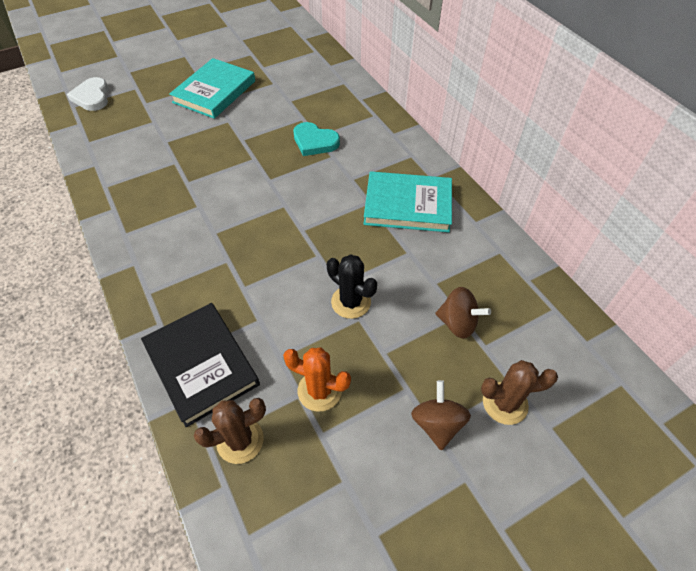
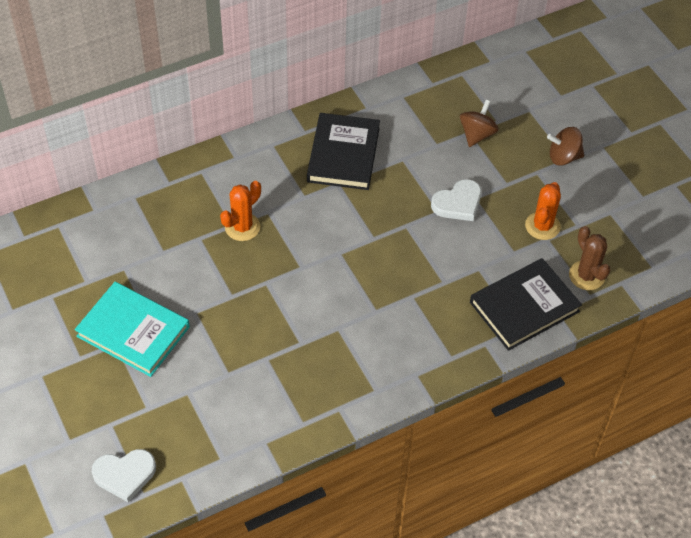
camera: 90 degrees left, 0 degrees up
(314, 142) = (242, 227): turquoise heart -> orange cactus
(351, 302) = (458, 203): black cactus -> white heart
(407, 205) = (343, 154): turquoise book -> black book
(505, 403) = (544, 117): brown cactus -> none

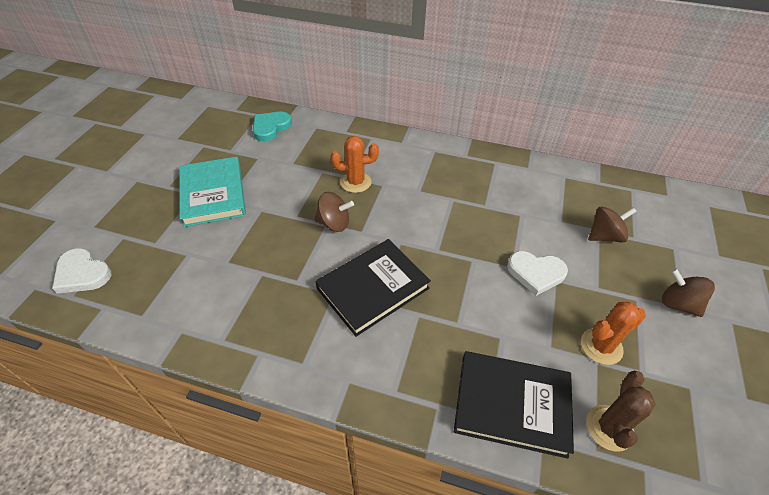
camera: 45 degrees right, 5 degrees down
(91, 230) = (270, 127): none -> turquoise heart
(270, 277) = (334, 223): none -> brown spinning top
(343, 154) = (478, 184): black book -> black book (373, 288)

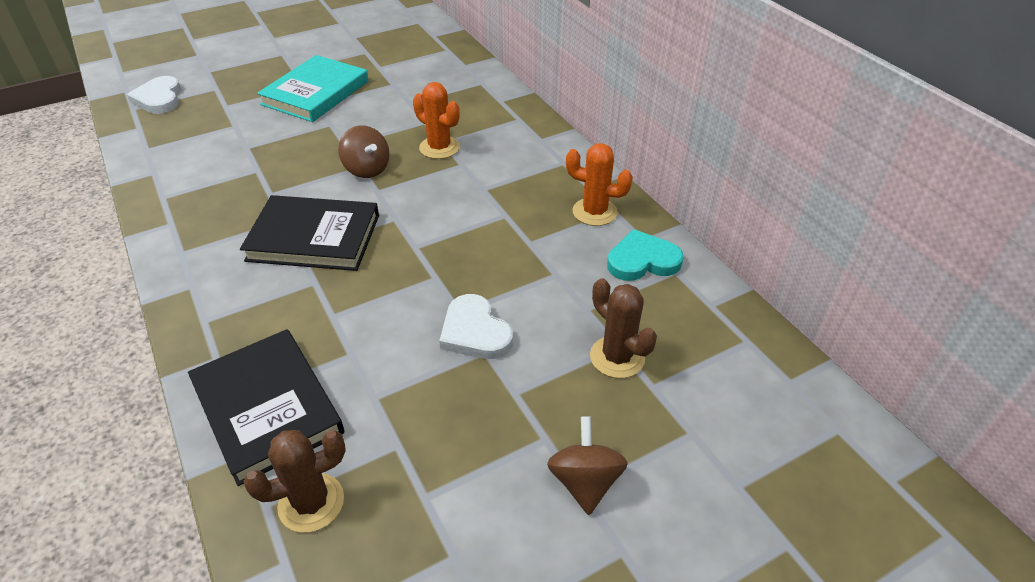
camera: 45 degrees right, 5 degrees down
(270, 127) = (440, 64): turquoise heart -> turquoise heart (642, 260)
(601, 346) = (425, 440): orange cactus -> orange cactus (594, 212)
(604, 236) = (617, 357): brown spinning top -> brown cactus

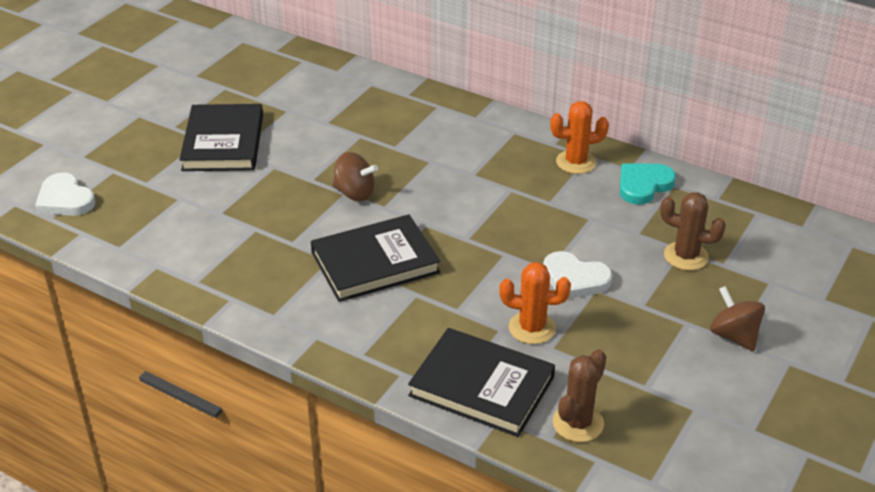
camera: 30 degrees left, 5 degrees down
(315, 93) = (223, 142): turquoise book -> black book
(439, 148) = (397, 154): orange cactus -> orange cactus (532, 328)

